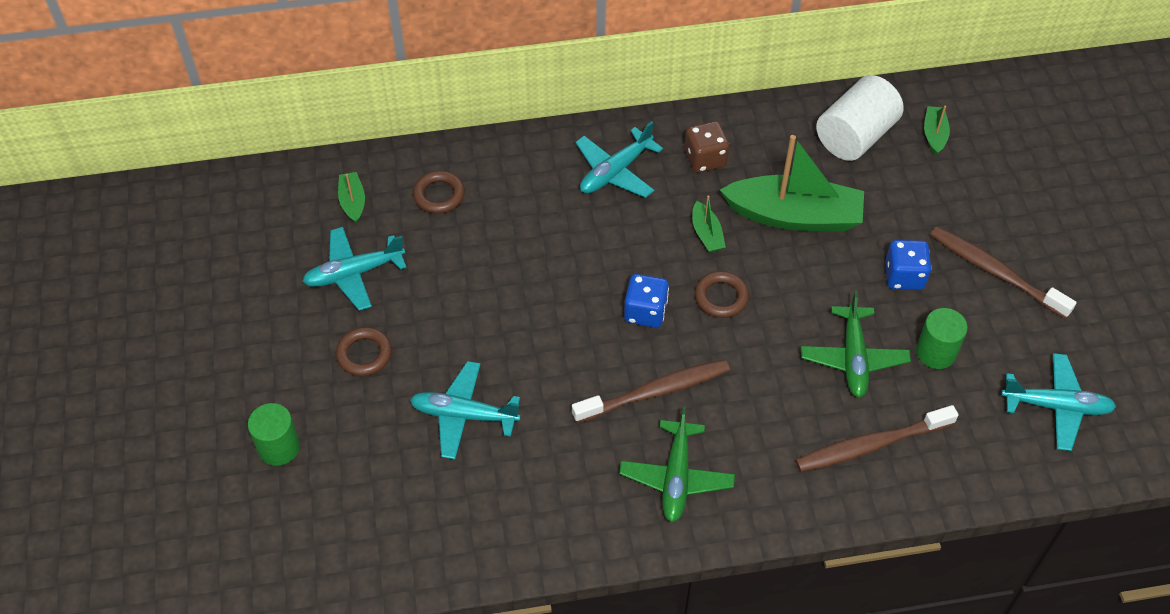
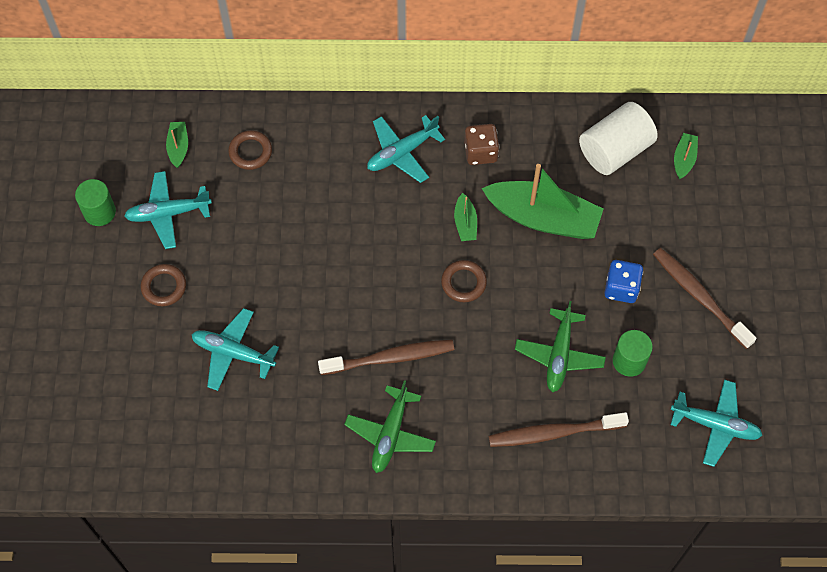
camera: 10 degrees right, 10 degrees up
(279, 447) = (83, 356): green cylinder -> green cylinder (99, 212)
(645, 312) = (398, 286): blue dice -> none

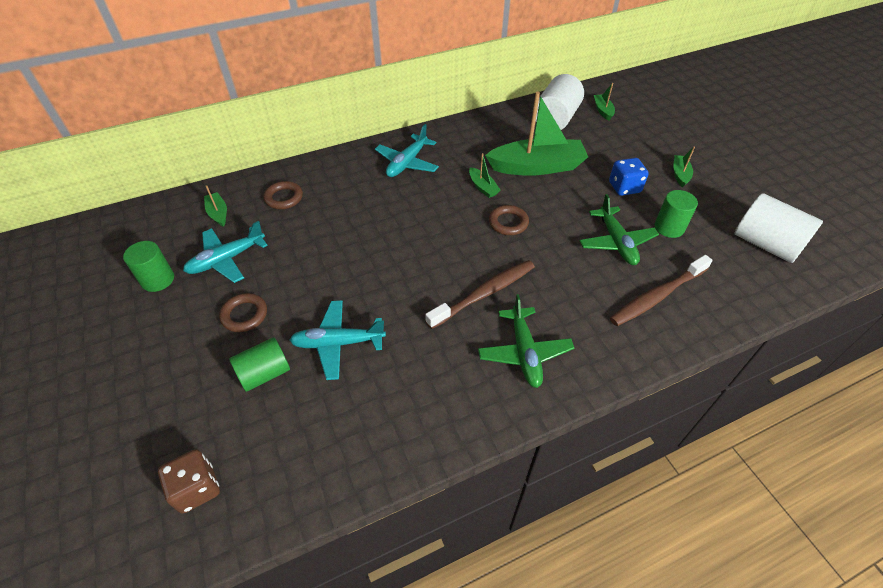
camera: 25 degrees left, 15 degrees down
(161, 356) = (264, 373): none -> green cylinder
(480, 152) = (465, 146): brown dice -> brown dice (197, 488)
(699, 296) = (680, 174): brown toothbrush -> green boat
(715, 425) = (765, 244): turquoise plane -> white cylinder

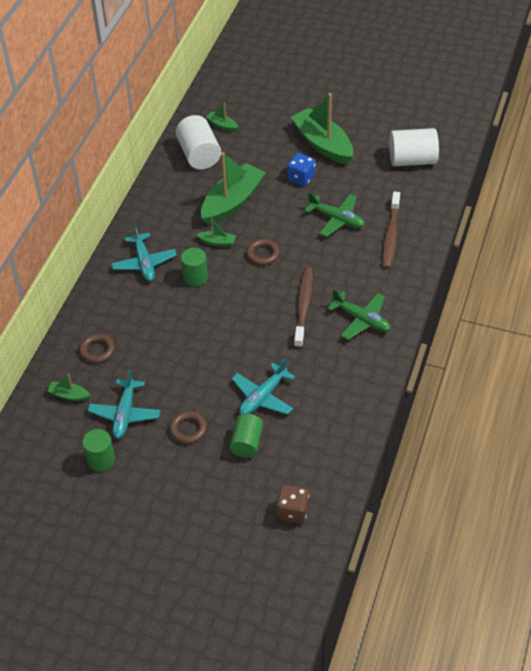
camera: 45 degrees left, 0 degrees up
(669, 227) = (354, 187): green cylinder -> green cylinder (195, 277)
(680, 174) = (323, 144): green boat -> green boat, size x2.27

